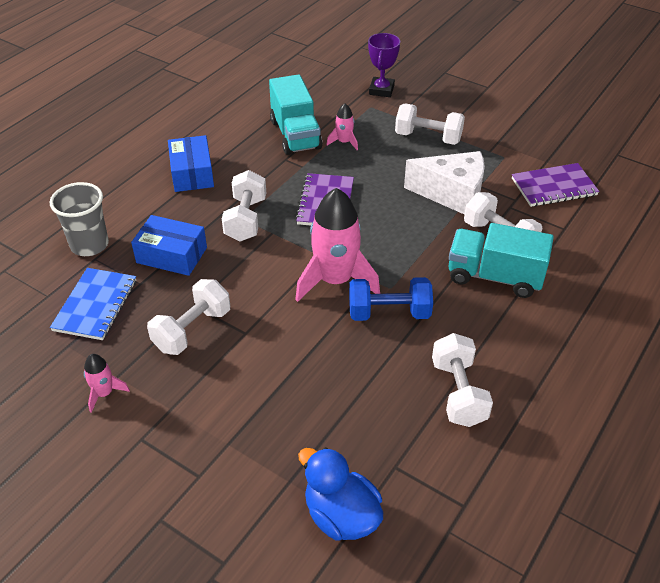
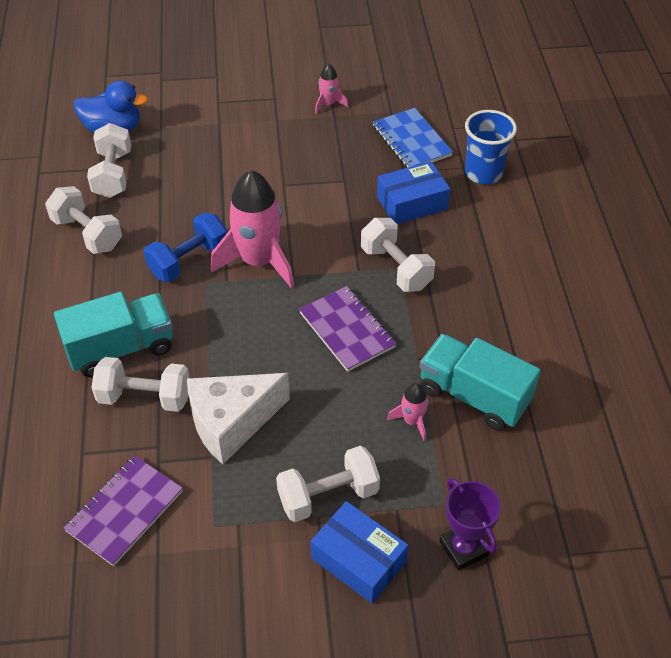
camera: 140 degrees right, 5 degrees up
(89, 245) = (483, 173): grey cup -> blue cup
(192, 173) = (504, 282): blue box -> blue box (358, 560)
(192, 330) = (323, 165): white dumbbell -> white dumbbell (113, 174)

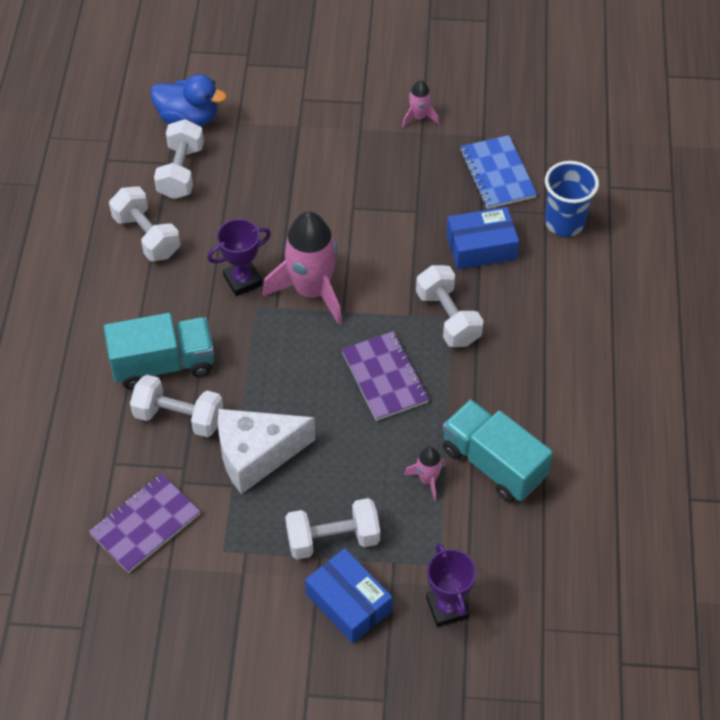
camera: 10 degrees right, 5 degrees up
(189, 261) = (242, 280): blue dumbbell -> purple trophy

